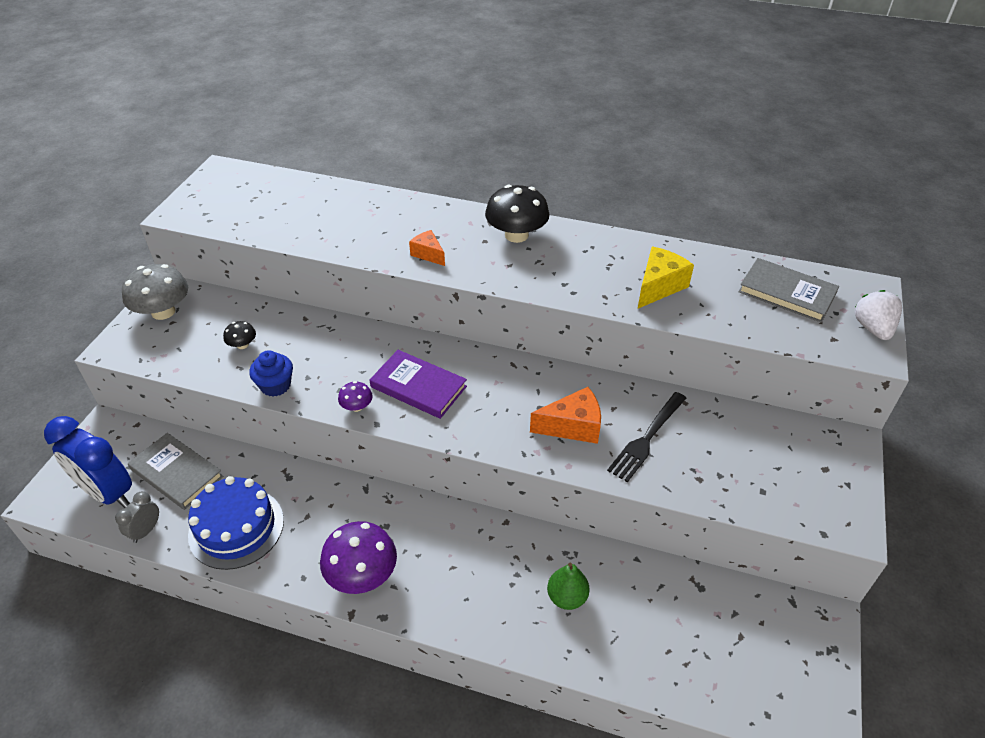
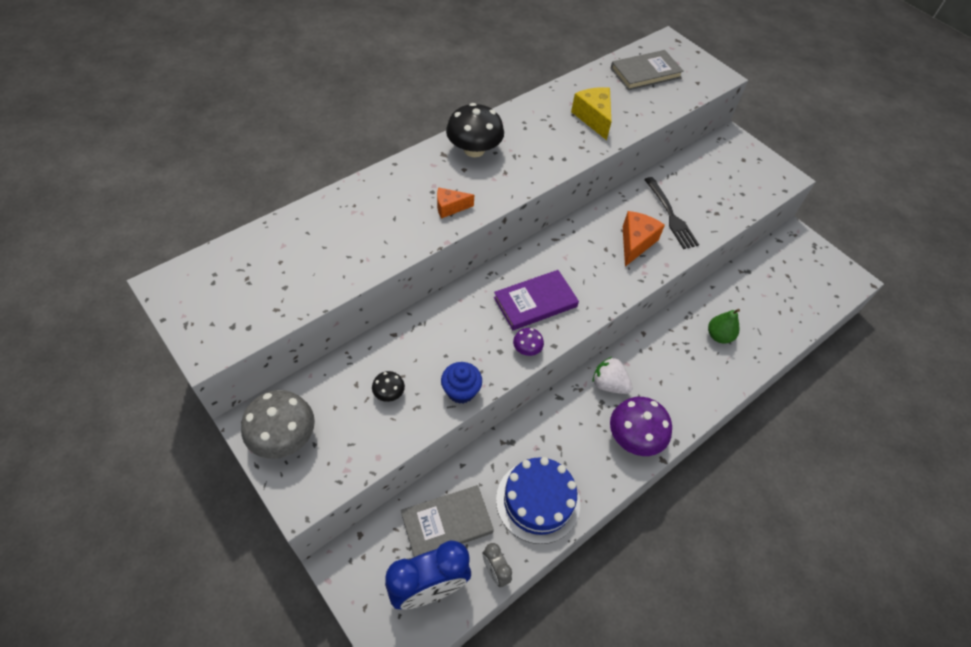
camera: 60 degrees left, 10 degrees up
(872, 328) = (701, 63): white strawberry -> white strawberry (609, 384)

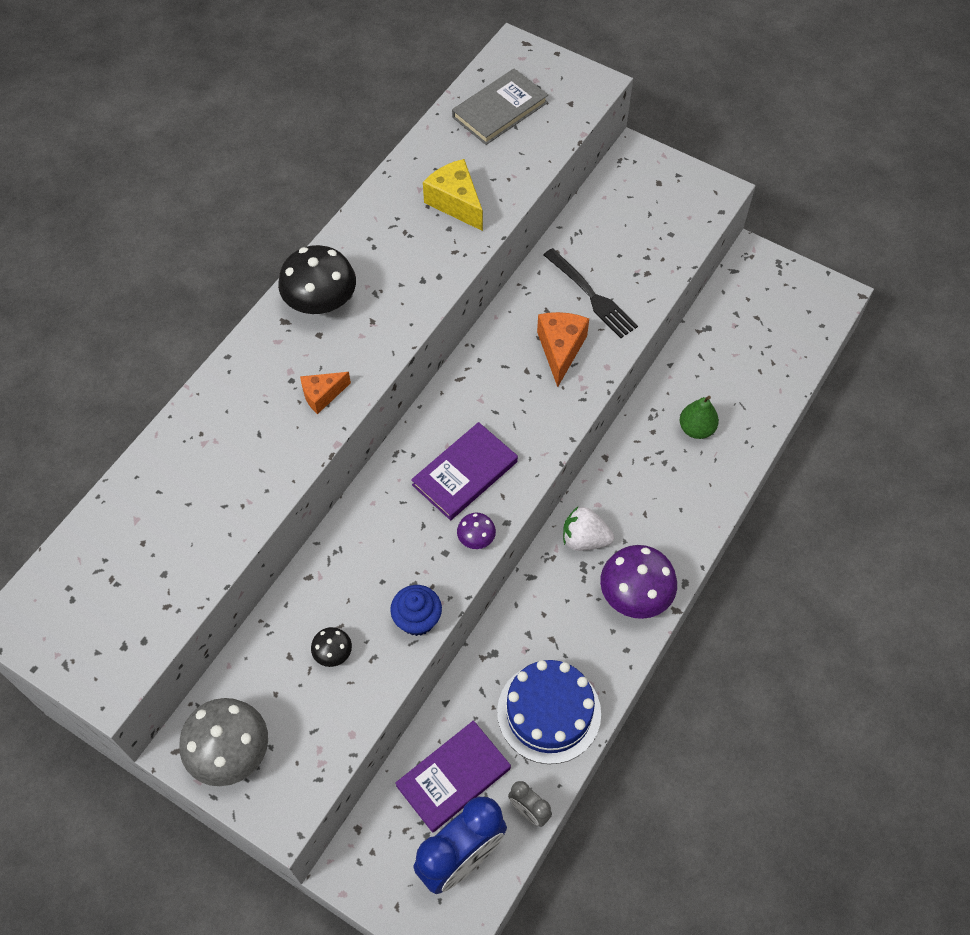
camera: 15 degrees left, 5 degrees up
(447, 523) = (453, 777): grey book -> purple book

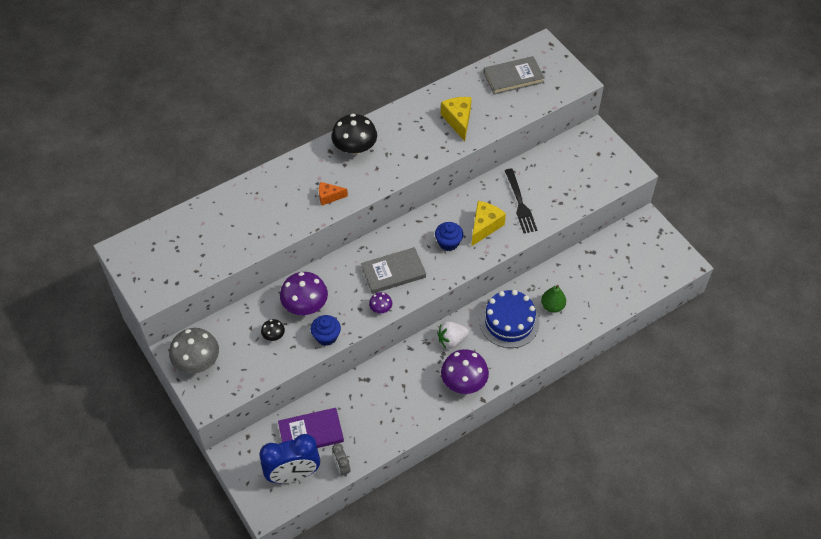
camera: 25 degrees right, 5 degrees down
(357, 582) = (305, 305): none -> purple mushroom
(465, 473) = (393, 272): purple book -> grey book
(521, 395) = (448, 243): none -> blue cupcake
(549, 712) = (380, 422): blue cake -> blue cake (509, 322)
(560, 350) = (484, 226): orange cheese -> yellow cheese
(584, 539) = (451, 340): white strawberry -> white strawberry turned 60 degrees counterclockwise

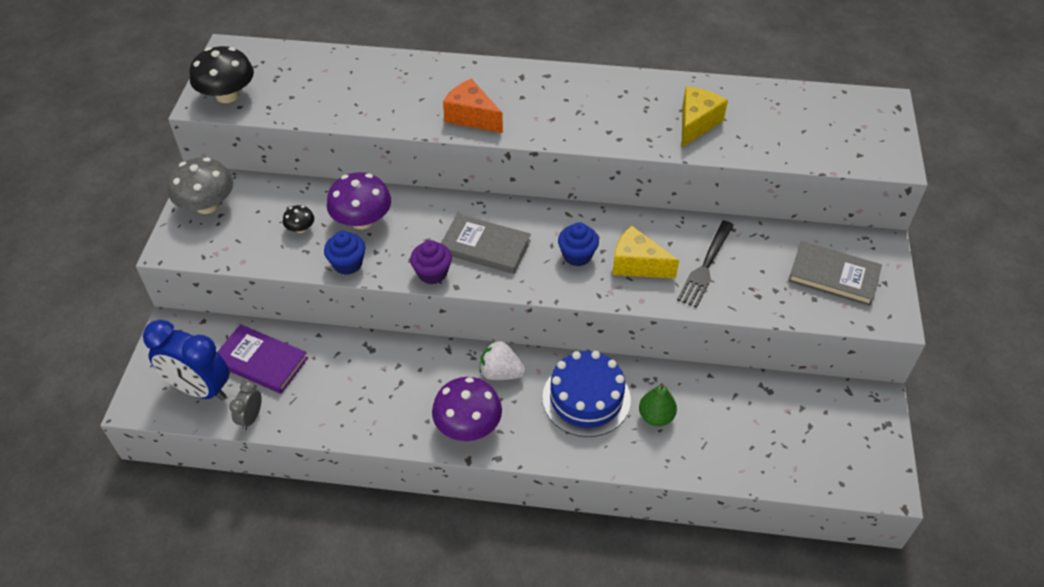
camera: 40 degrees right, 5 degrees down
(329, 197) = (471, 117): orange cheese -> orange cheese, size x1.58
(355, 147) = (551, 87): black mushroom -> black mushroom (227, 95)
(381, 308) = (432, 273): purple mushroom -> purple cupcake
(484, 226) = (637, 264): yellow cheese -> yellow cheese turned 135 degrees counterclockwise
(513, 77) = (812, 116): grey book -> grey book (833, 276)

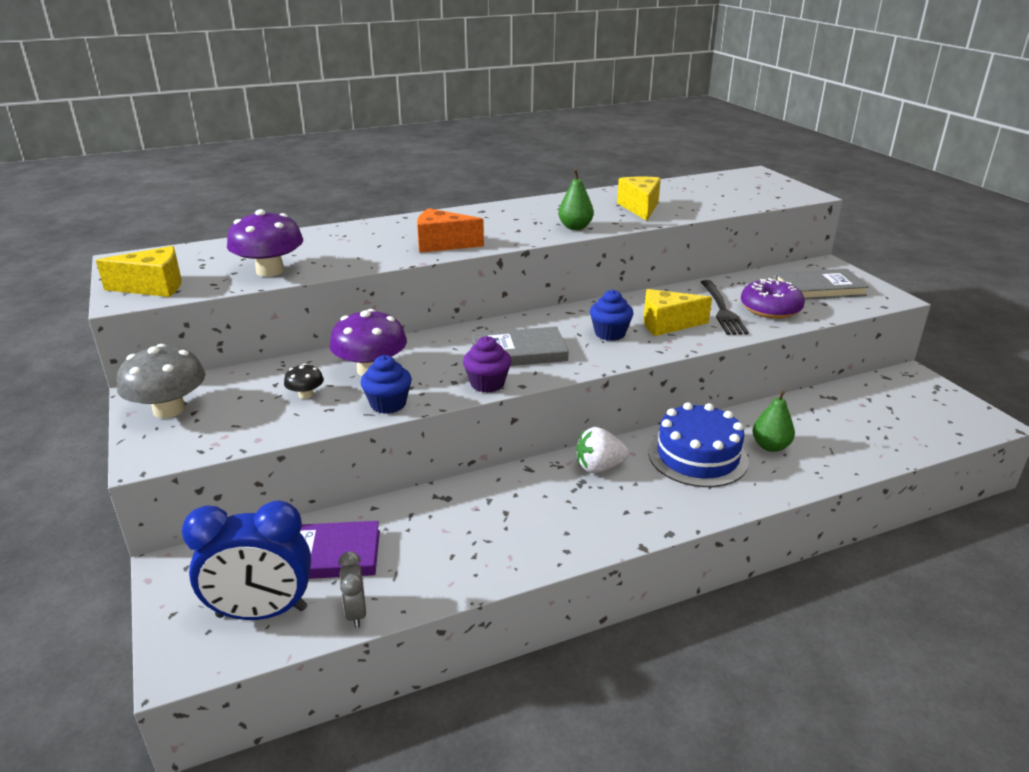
camera: 30 degrees left, 20 degrees down
(227, 95) = (153, 287): black mushroom -> yellow cheese
(468, 425) = (612, 519): purple mushroom -> purple mushroom (270, 271)
(605, 133) = (575, 227): none -> green pear
(752, 284) = (770, 309): none -> purple donut

